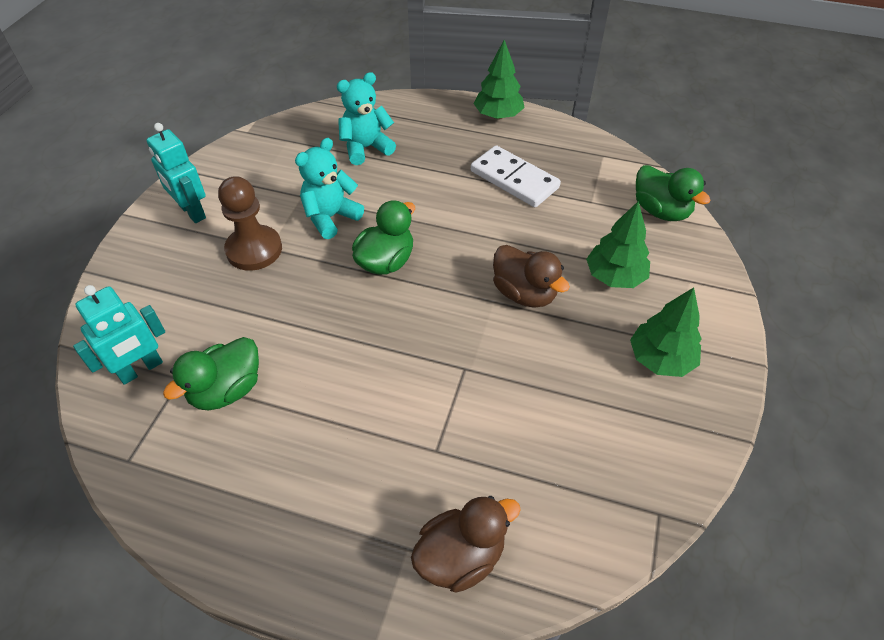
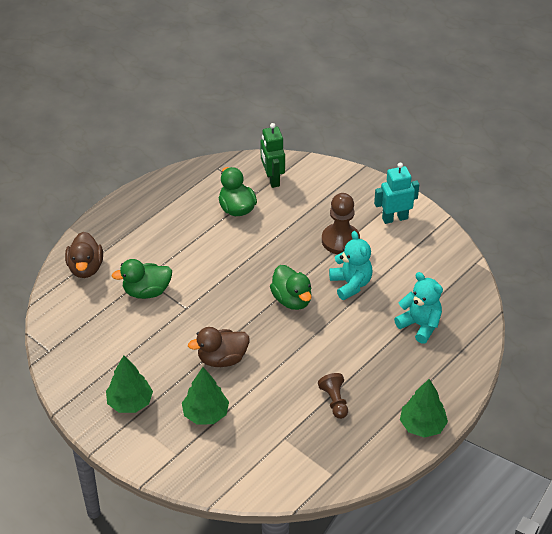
camera: 115 degrees right, 5 degrees down
(141, 369) = (272, 179): turquoise robot -> green robot
(366, 148) = (420, 325): turquoise teddy bear -> turquoise teddy bear turned 45 degrees counterclockwise
(514, 179) = (334, 401): white domino -> brown pawn
(660, 211) = (249, 477): green duck -> green duck (146, 291)

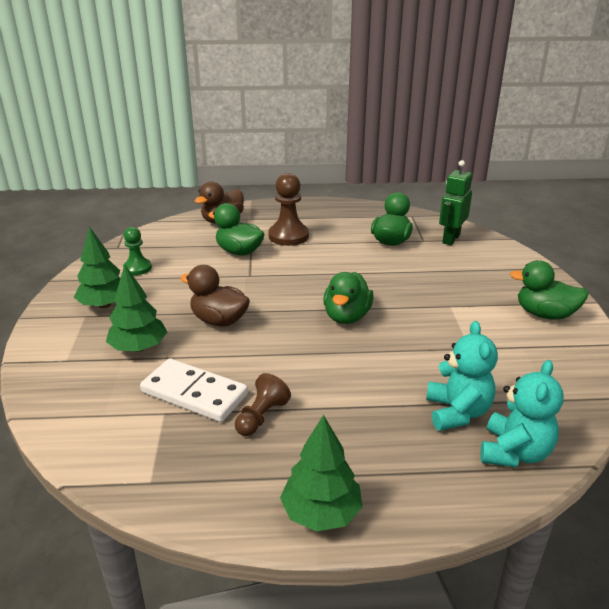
camera: 45 degrees right, 15 degrees down
(98, 358) = (137, 268): none -> green pawn
(282, 415) = (194, 393): none -> white domino
(340, 240) = (459, 302): brown pawn -> brown pawn (288, 236)
(351, 284) = (423, 337): turquoise teddy bear -> turquoise teddy bear (514, 452)
(394, 218) = (545, 314): turquoise robot -> green duck

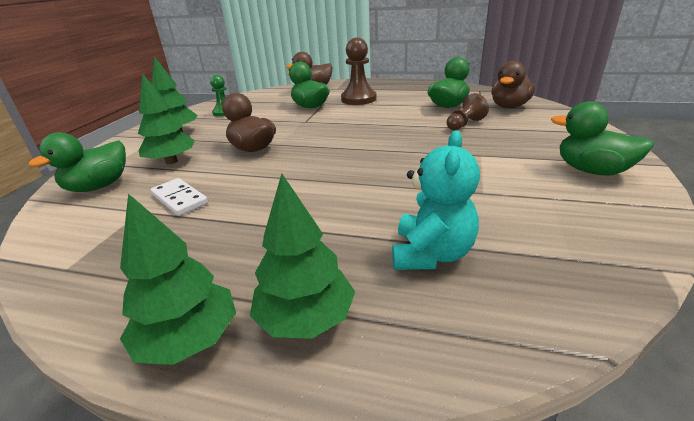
camera: 20 degrees right, 0 degrees up
(194, 393) = (180, 199): white domino -> white domino, size x0.66
(261, 417) = (218, 227): brown pawn -> brown pawn (465, 124)
(347, 317) = (367, 155): green duck -> green duck (99, 186)
(396, 480) = (306, 318): none -> green tree
(450, 239) = (509, 106): green robot -> brown duck
(514, 452) = (485, 315): turquoise teddy bear -> none

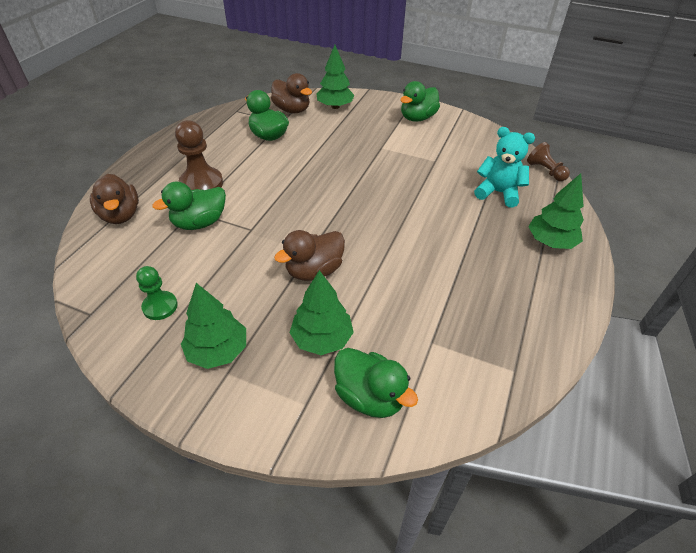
camera: 85 degrees left, 15 degrees up
(180, 199) = (414, 315): white domino -> none
(189, 339) = (570, 285): green tree -> green tree (335, 106)
(465, 124) = (320, 139): brown pawn -> brown pawn (545, 171)

